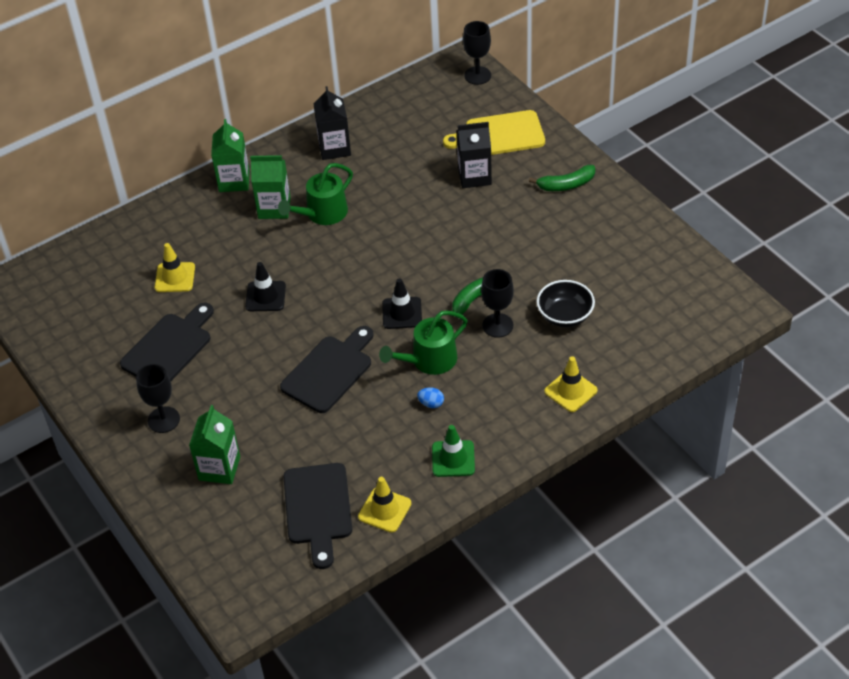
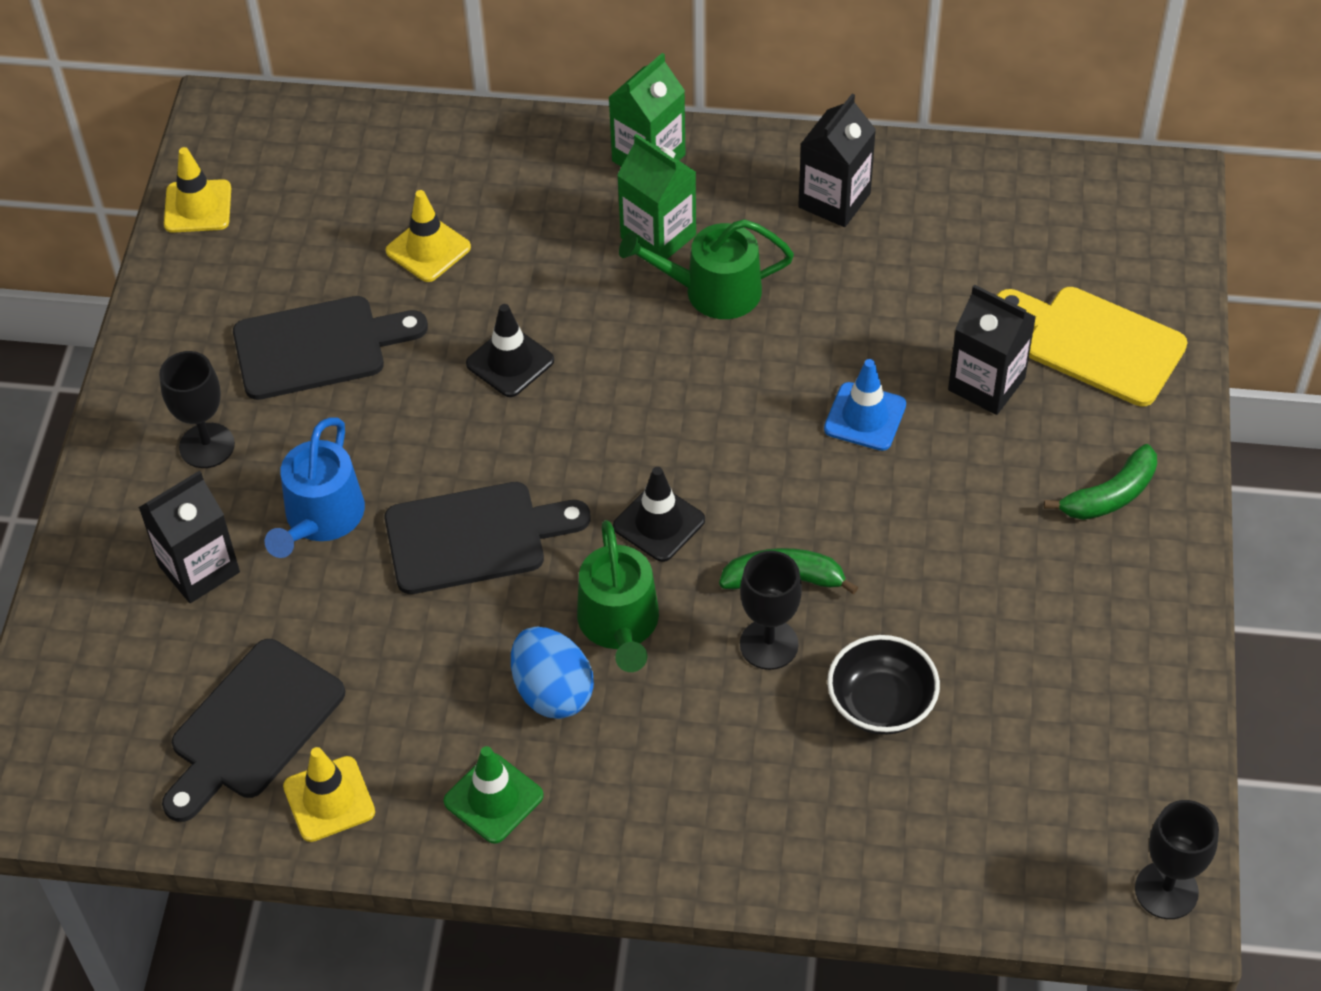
camera: 40 degrees right, 5 degrees up
(219, 468) = (199, 569): green carton -> black carton
(252, 411) = (321, 518): none -> blue watering can
(429, 360) = (619, 624): green watering can -> green watering can turned 105 degrees counterclockwise
(431, 404) = (552, 692): blue egg -> blue egg, size x2.02
(440, 219) = (865, 417): none -> blue traffic cone
(477, 75) = (1165, 223): black goblet -> black goblet (1166, 890)
(566, 185) = (1110, 495): green banana -> green banana turned 60 degrees counterclockwise
(570, 391) = (761, 829): yellow traffic cone -> yellow traffic cone (198, 207)

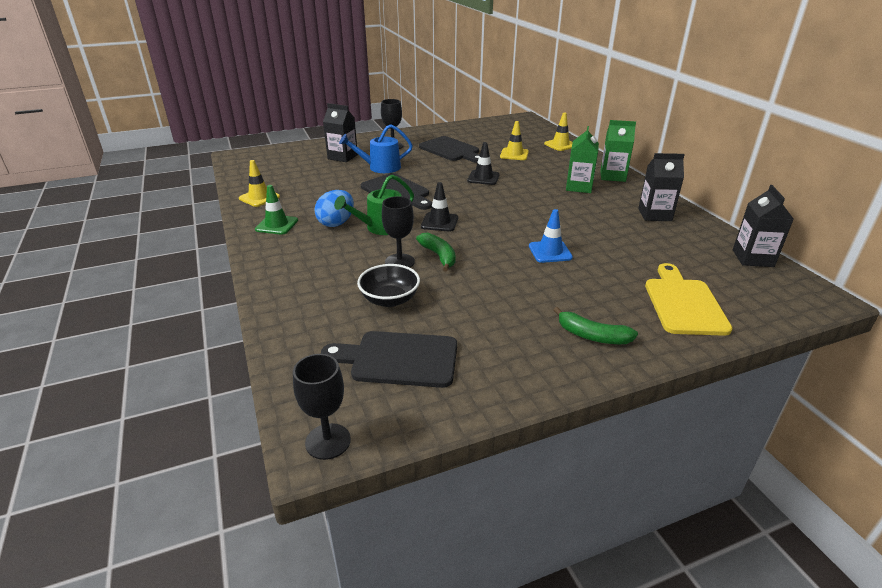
camera: 60 degrees right, 20 degrees down
(198, 207) = (484, 123): yellow traffic cone -> yellow traffic cone (560, 145)
(252, 726) = (283, 179): black cutting board -> black cutting board (399, 359)
(713, 291) = (569, 203): green watering can -> none
(986, 384) = (611, 278): black carton -> black carton (752, 258)

